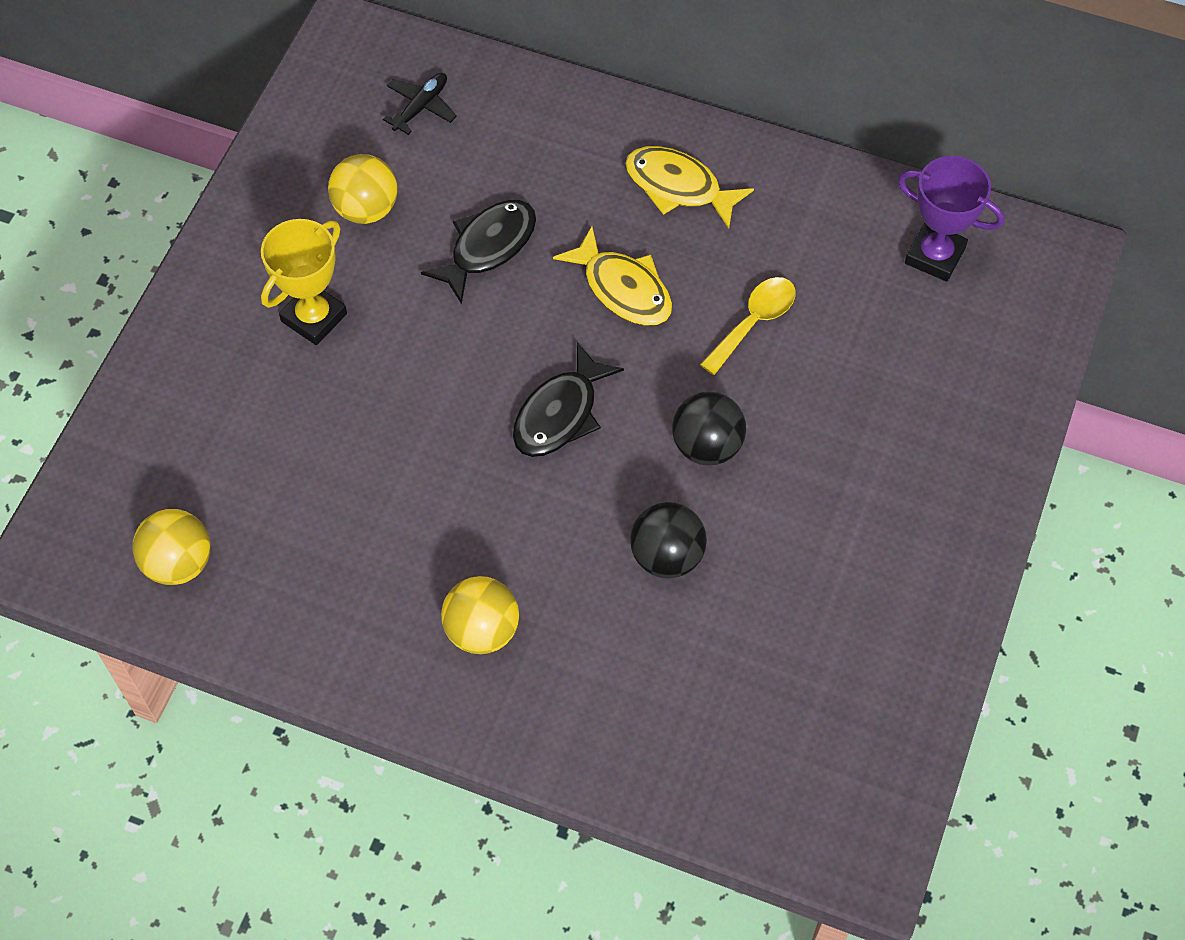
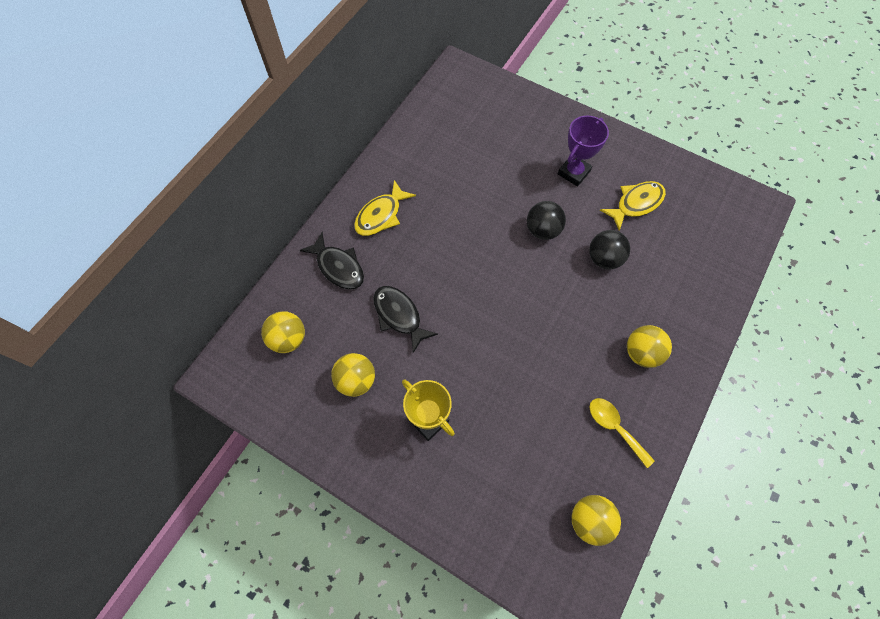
camera: 80 degrees left, 5 degrees up
(421, 107) = (288, 339): black plane -> yellow ball
(560, 413) = (514, 295): black fish -> black fish (338, 267)
(623, 289) = (440, 252): yellow fish -> yellow fish (636, 204)
(754, 322) = (472, 196): yellow spoon -> yellow spoon (615, 427)
(935, 255) = (448, 115): purple trophy -> purple trophy (573, 172)

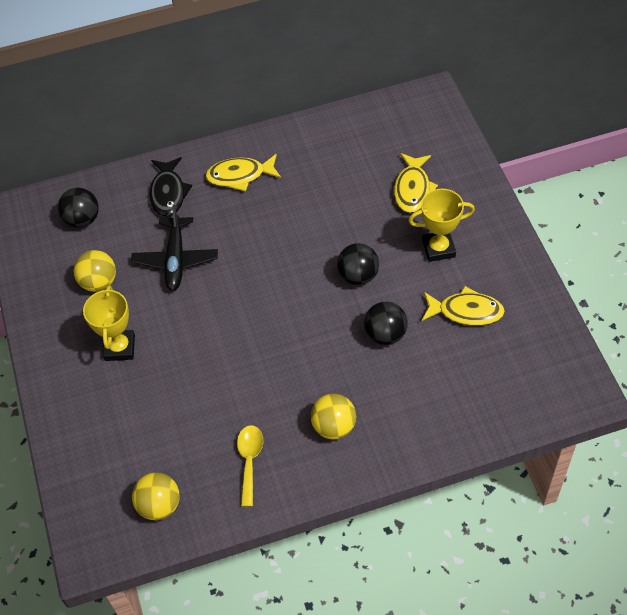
camera: 45 degrees right, 10 degrees down
(288, 339) = (82, 219): yellow ball -> black ball
(399, 316) = (175, 260): black fish -> black plane
(513, 142) = (412, 189): none -> yellow fish
(573, 172) = (438, 248): purple trophy -> yellow trophy

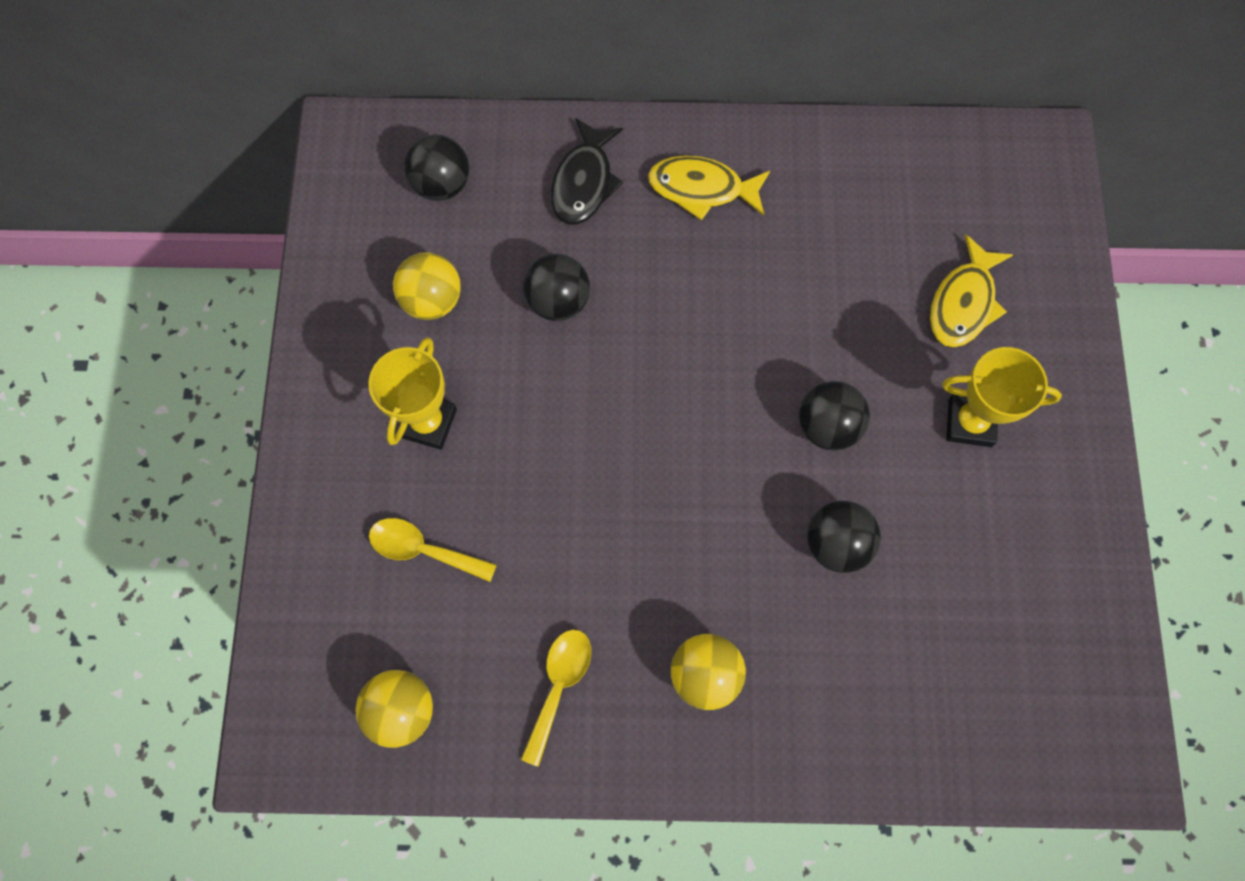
camera: 15 degrees right, 15 degrees up
(141, 416) = (423, 550): none -> yellow spoon
(175, 260) = (558, 301): black plane -> black ball
(466, 311) = (976, 549): yellow fish -> none

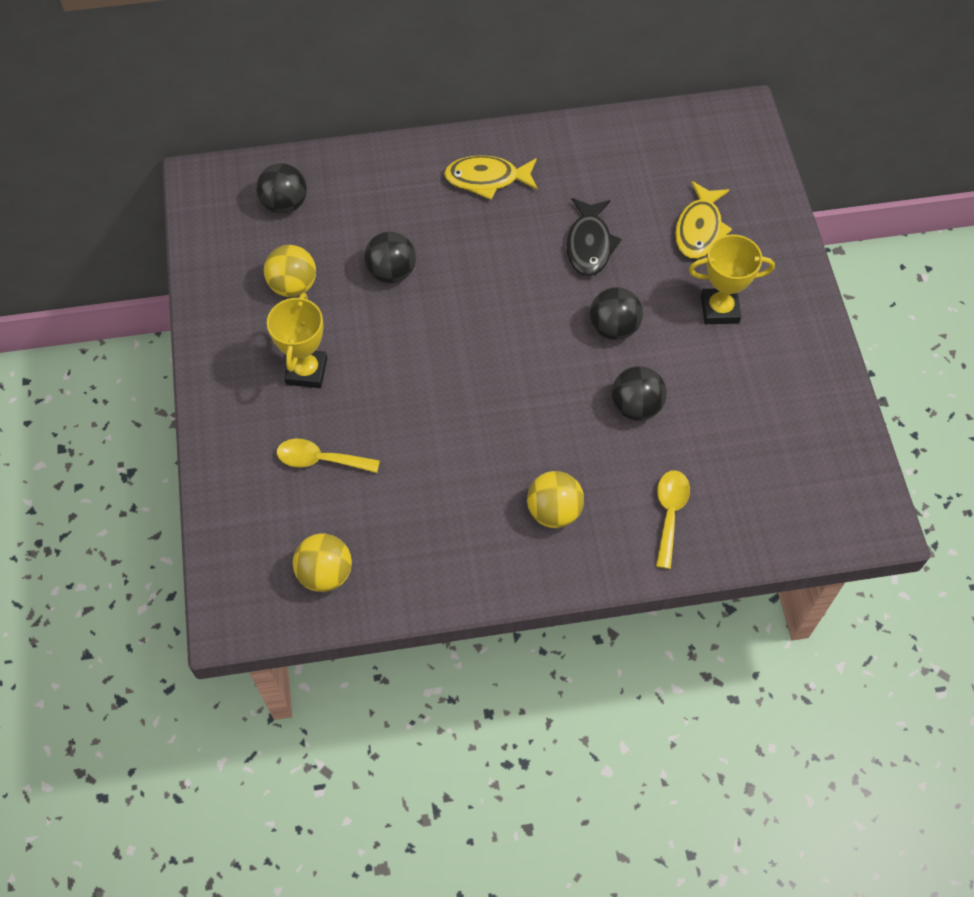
camera: 10 degrees left, 10 degrees down
(559, 686) = (443, 537): yellow spoon -> yellow spoon (669, 513)
(584, 182) = (395, 187): black fish -> black fish (589, 244)

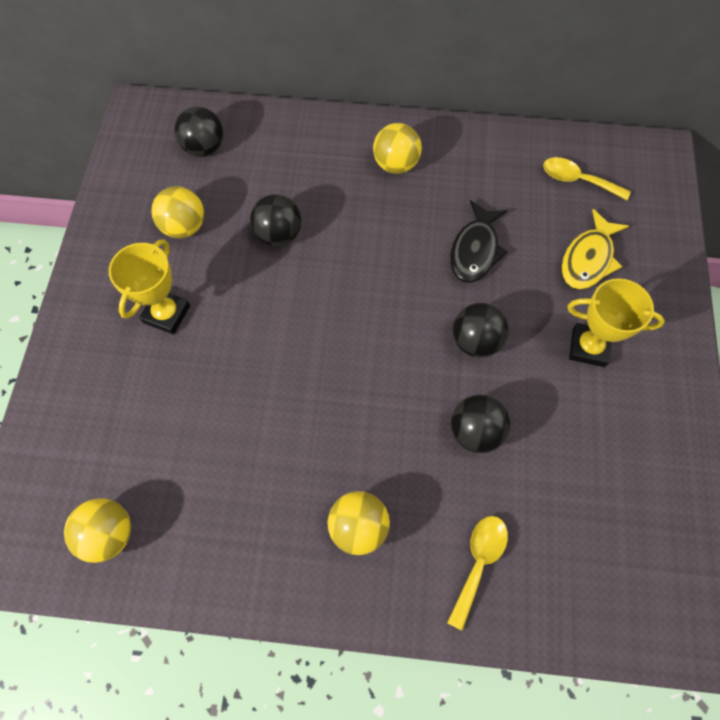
camera: 15 degrees right, 5 degrees up
(320, 460) = (147, 409): yellow spoon -> yellow spoon (577, 180)
(487, 179) = (396, 164): yellow fish -> yellow ball

